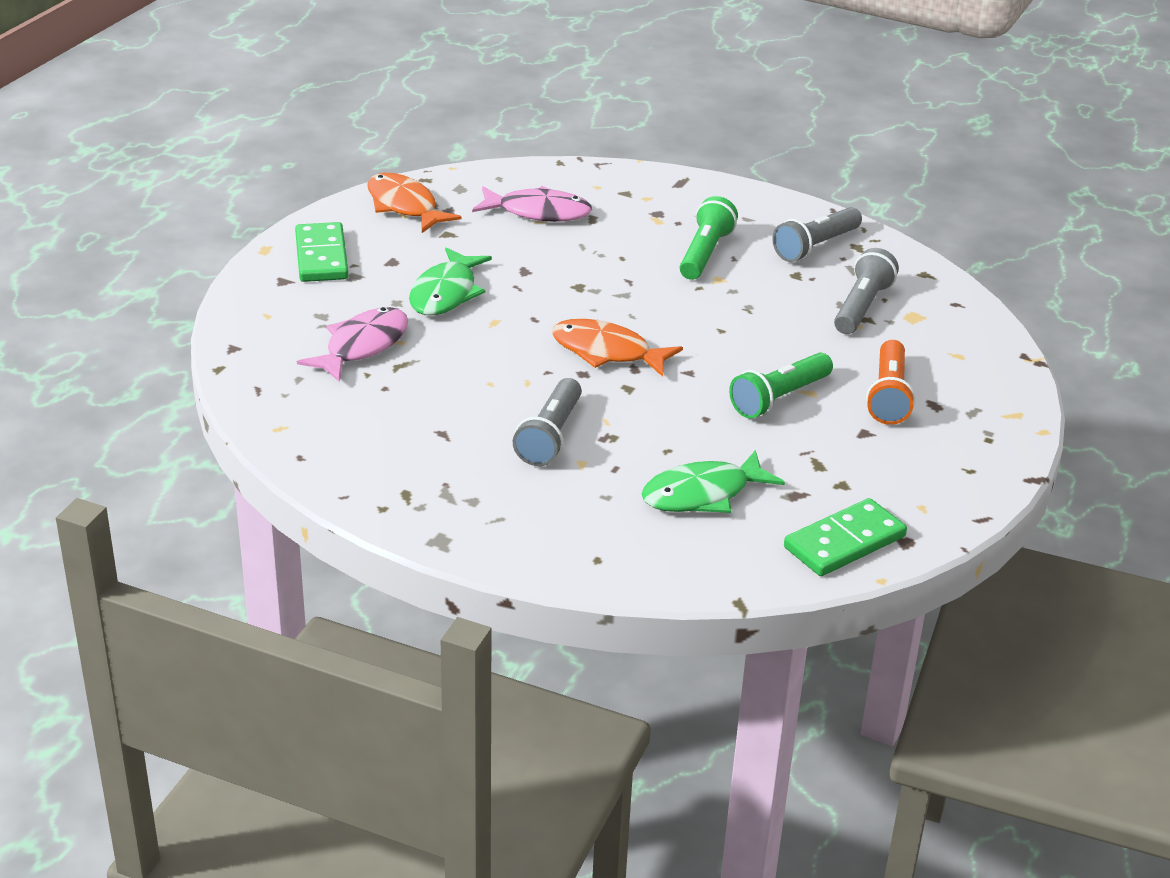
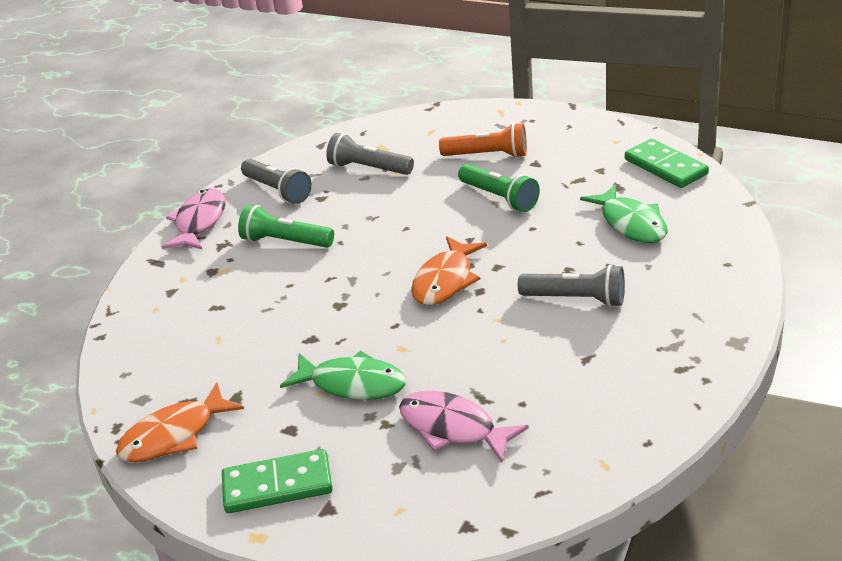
camera: 85 degrees left, 0 degrees up
(538, 212) = (200, 340): pink fish -> pink fish (199, 222)

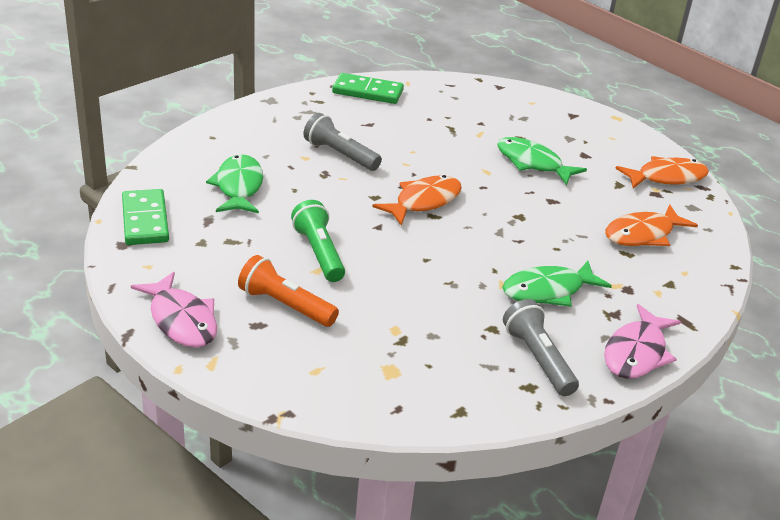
camera: 165 degrees left, 0 degrees up
(201, 335) = (643, 234): none -> orange fish
(277, 485) = (600, 133): green domino -> green domino (367, 92)
(285, 242) = (548, 291): green flashlight -> green fish
(369, 168) = (422, 345): grey flashlight -> none
(453, 428) = (480, 122): pink fish -> pink fish (181, 320)

